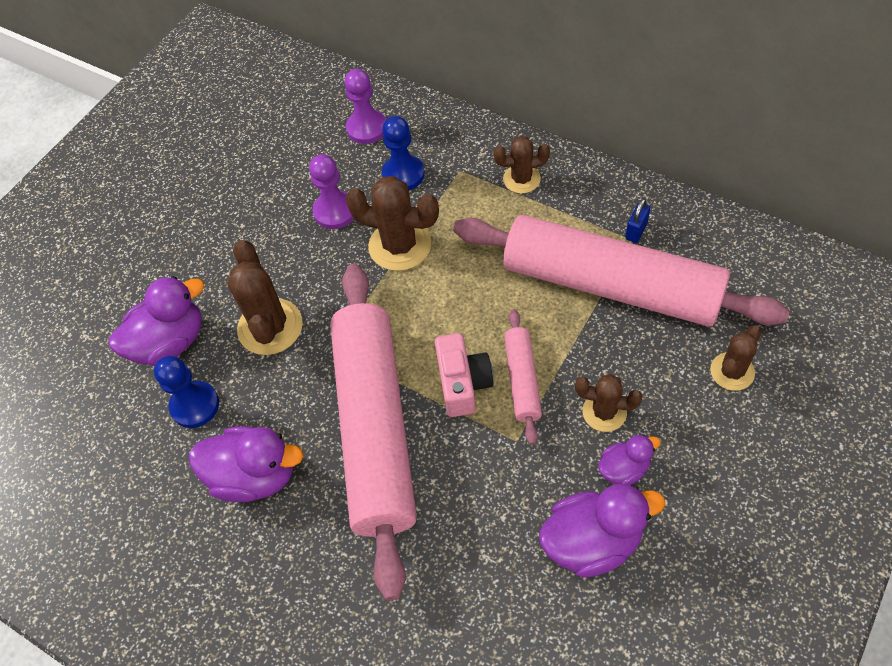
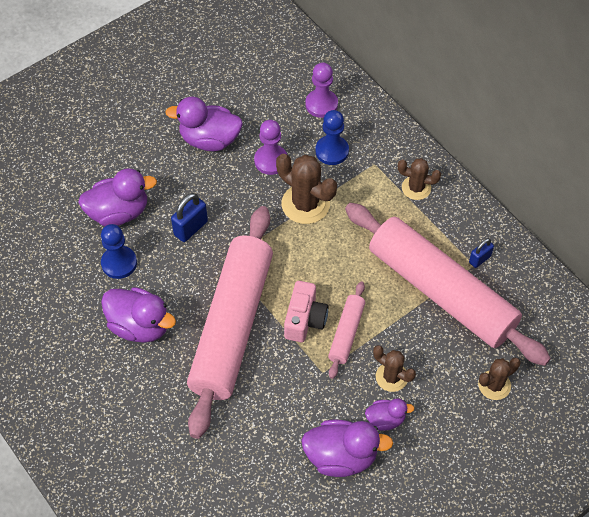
camera: 15 degrees right, 0 degrees up
(250, 215) = (209, 140): none -> purple duck
(270, 327) = (191, 228): brown cactus -> blue padlock

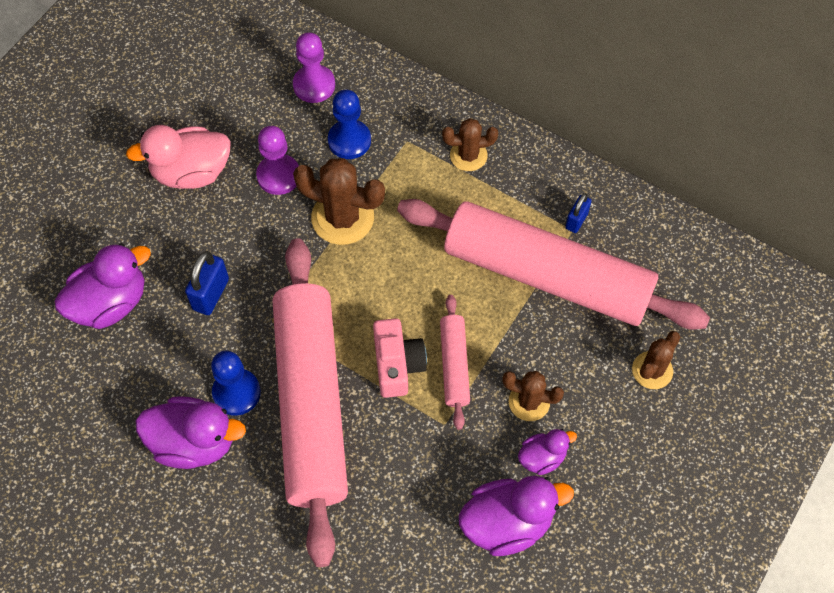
camera: 20 degrees left, 5 degrees up
(119, 263) = (136, 369): blue pawn -> blue pawn (236, 393)
(209, 140) = (191, 172): purple duck -> pink duck

